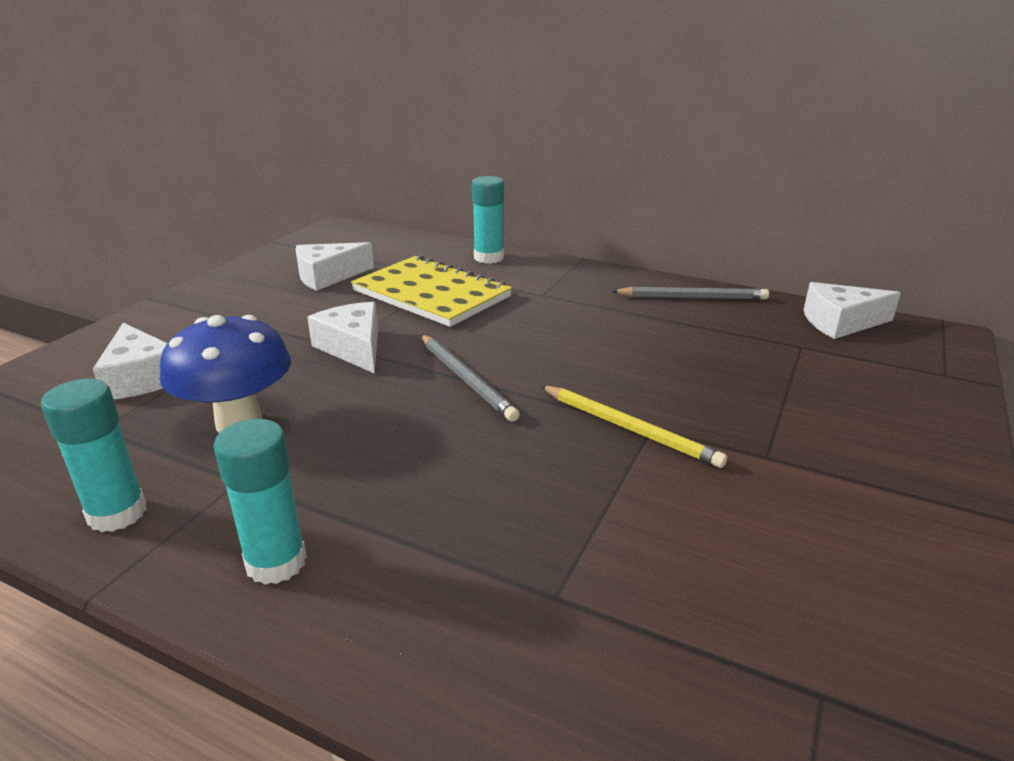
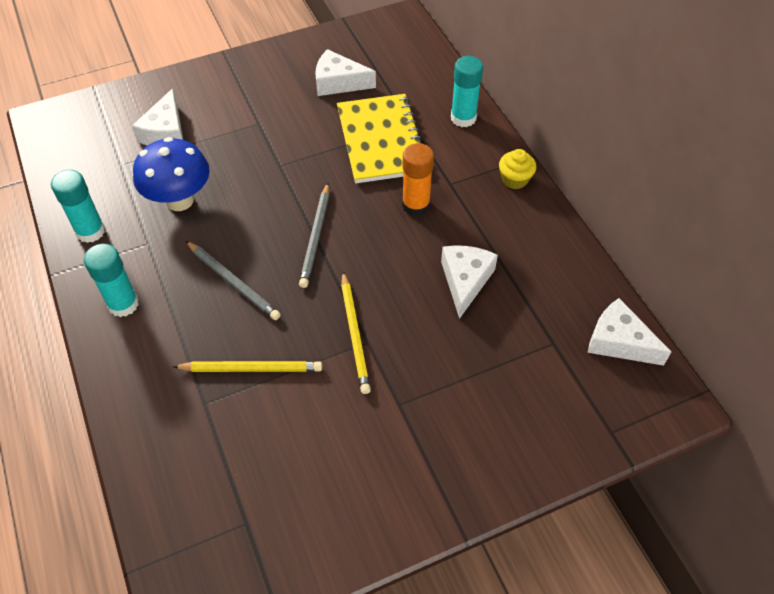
camera: 40 degrees right, 25 degrees up
(353, 348) = (285, 170): white cheese -> white cheese (465, 281)
(534, 318) = (416, 205): none -> orange glue stick
(563, 522) = (251, 368): none -> yellow pencil
(593, 273) = (515, 179): none -> yellow cupcake
(692, 297) = (549, 249): grey pencil -> grey pencil (233, 282)

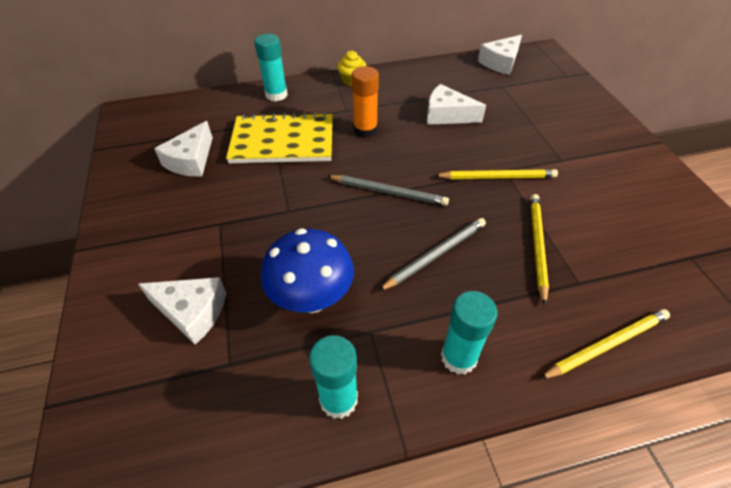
camera: 80 degrees left, 5 degrees down
(133, 417) = (606, 345): none -> yellow pencil

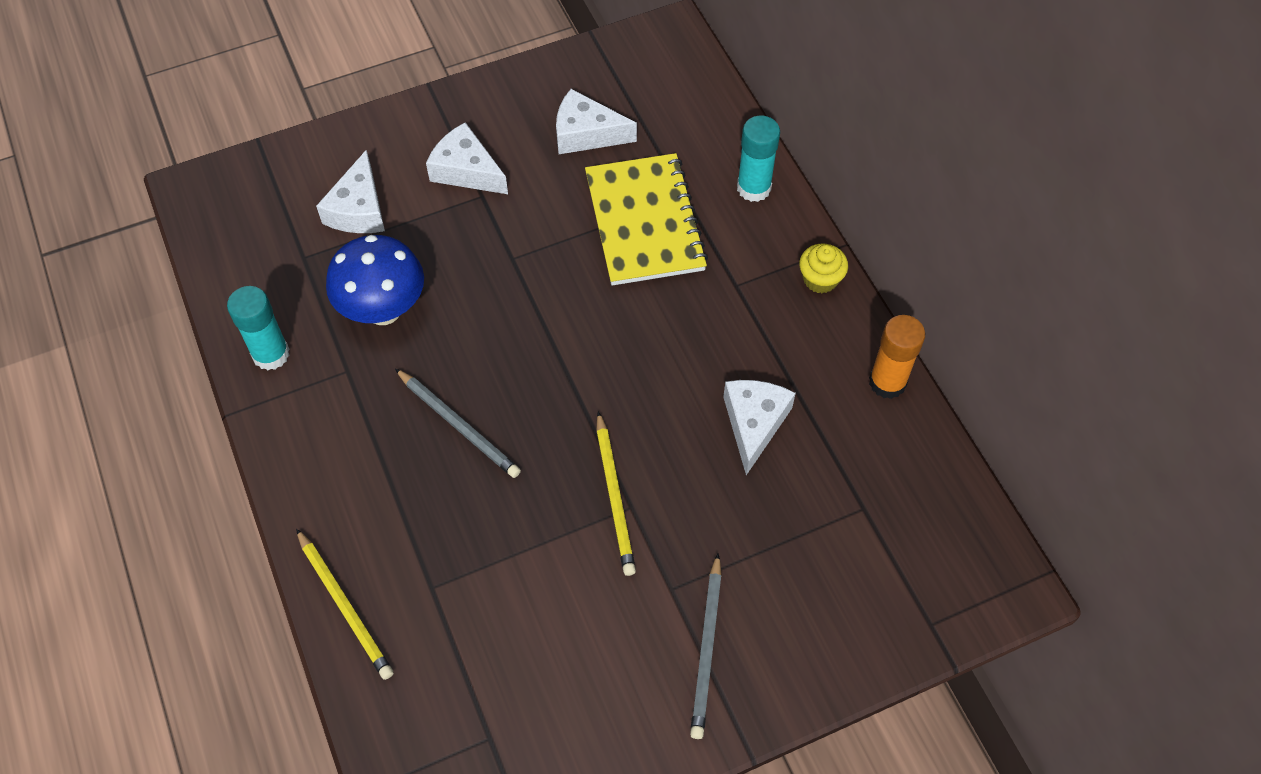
camera: 80 degrees right, 10 degrees up
(365, 130) = (691, 317): orange glue stick -> orange glue stick (887, 382)
(388, 192) = (562, 362): grey pencil -> grey pencil (707, 649)
(458, 357) = (321, 455): turquoise glue stick -> none
(500, 62) = (945, 506): white cheese -> white cheese (466, 170)
(537, 246) = (487, 542): yellow pencil -> none

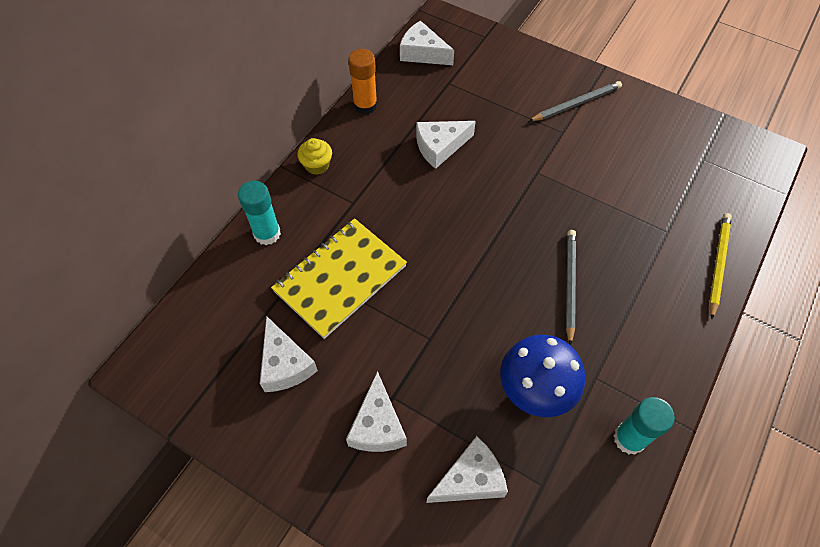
camera: 125 degrees left, 0 degrees up
(615, 496) = (538, 182): yellow pencil -> none
(947, 513) = (422, 53): none -> white cheese

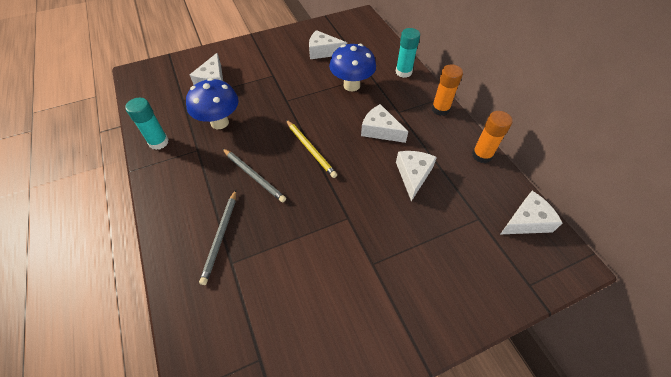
camera: 125 degrees right, 5 degrees down
(317, 165) = (440, 109): yellow cupcake -> orange glue stick
(340, 278) = (351, 85): yellow notebook -> blue mushroom
(377, 425) = (266, 65): white cheese -> white cheese (380, 130)
(576, 103) = (396, 300): grey pencil -> grey pencil (221, 237)
(718, 264) = (178, 274): yellow pencil -> yellow pencil (310, 149)

